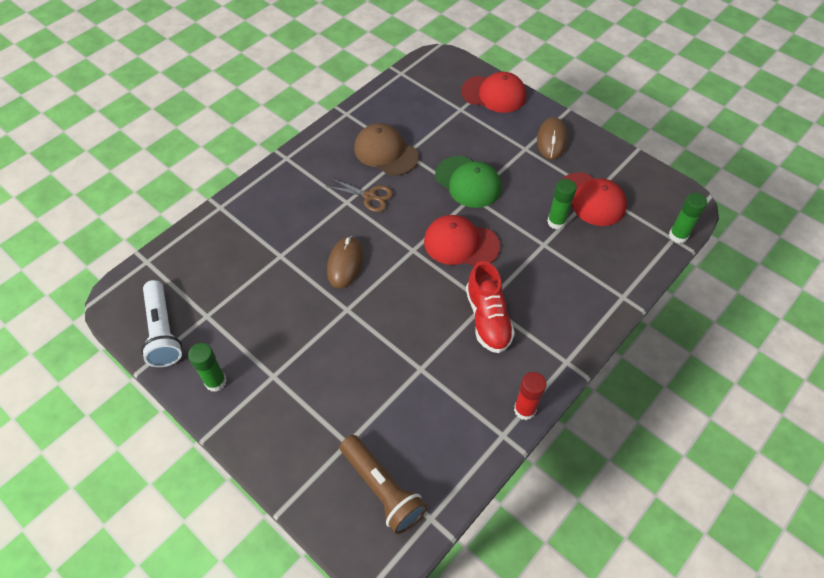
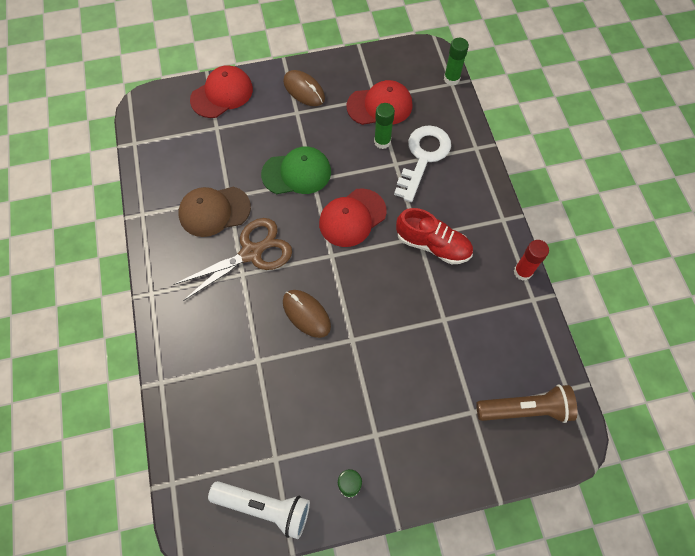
camera: 55 degrees left, 10 degrees up
(370, 196) = (252, 253): brown scissors -> brown scissors, size x1.70
(570, 261) = (423, 157): none -> white key

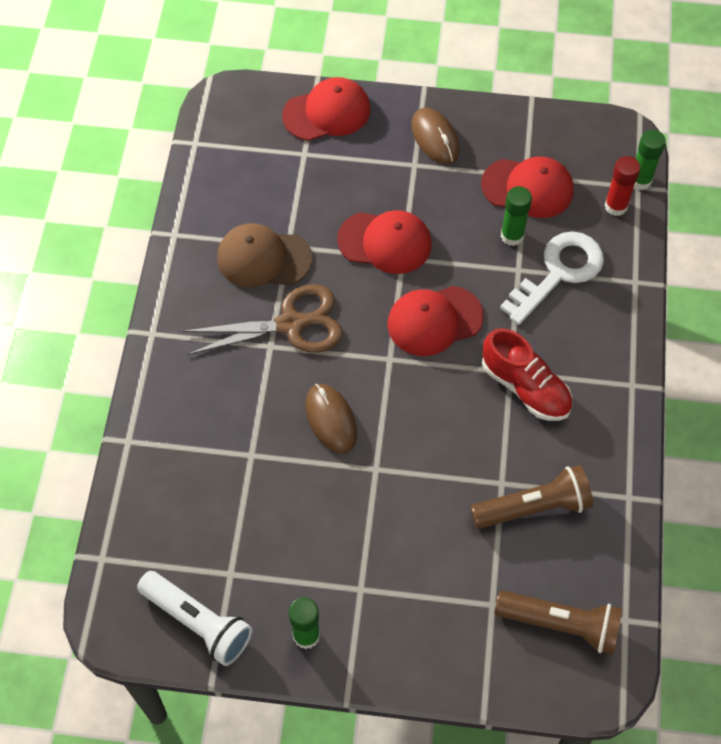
camera: 20 degrees right, 5 degrees down
(297, 173) = (385, 242): green cap -> red cap
(472, 329) = (533, 507): none -> brown flashlight
(522, 272) = (630, 459): red glue stick -> red glue stick (616, 206)

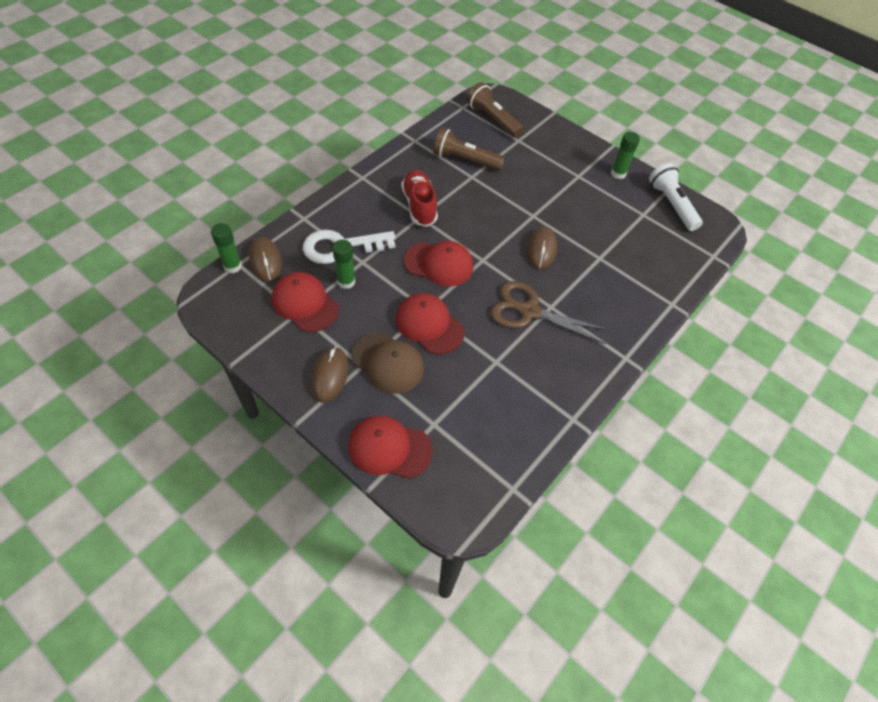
camera: 150 degrees left, 5 degrees down
(263, 258) = (519, 363): brown cap -> brown cap (388, 363)
(616, 206) = (265, 261): red glue stick -> brown mouse

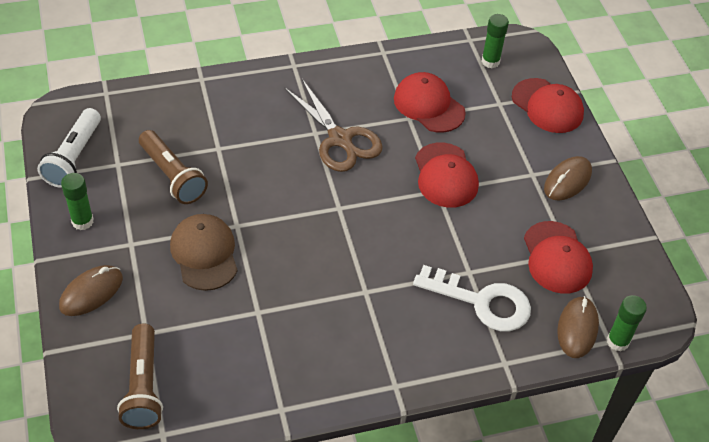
camera: 145 degrees left, 5 degrees down
(346, 282) = (500, 259): green glue stick -> green glue stick (490, 61)
(388, 363) = (507, 165): brown cap -> brown cap (204, 254)
(419, 206) = (355, 306): red shoe -> none
(439, 264) = (388, 227): red cap -> red cap (429, 105)
(465, 160) = (244, 340): brown flashlight -> brown flashlight (172, 176)
(541, 249) = (268, 186): brown mouse -> brown mouse (91, 292)

